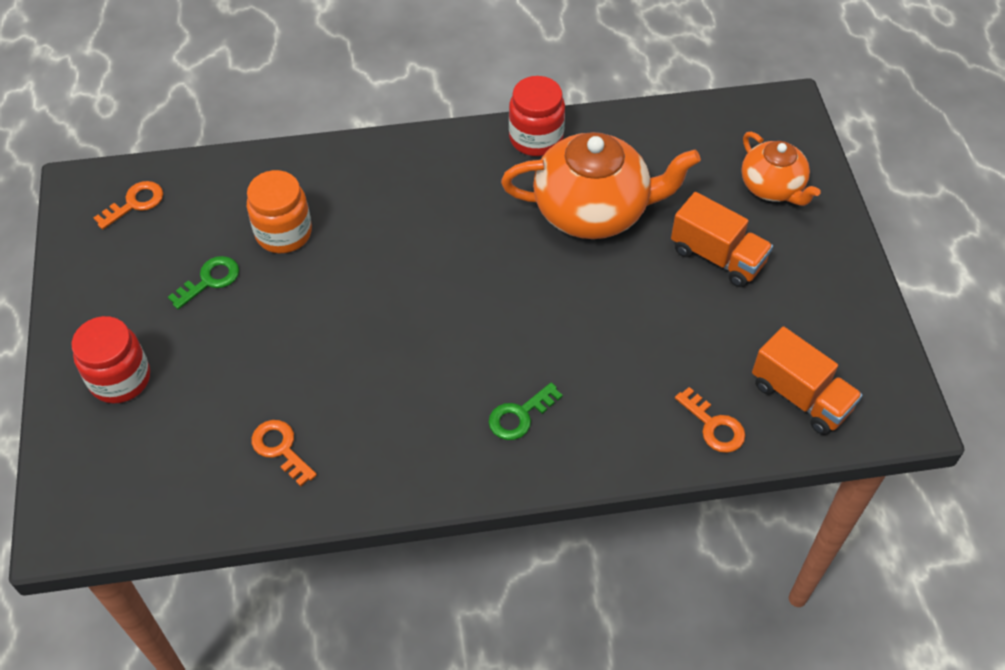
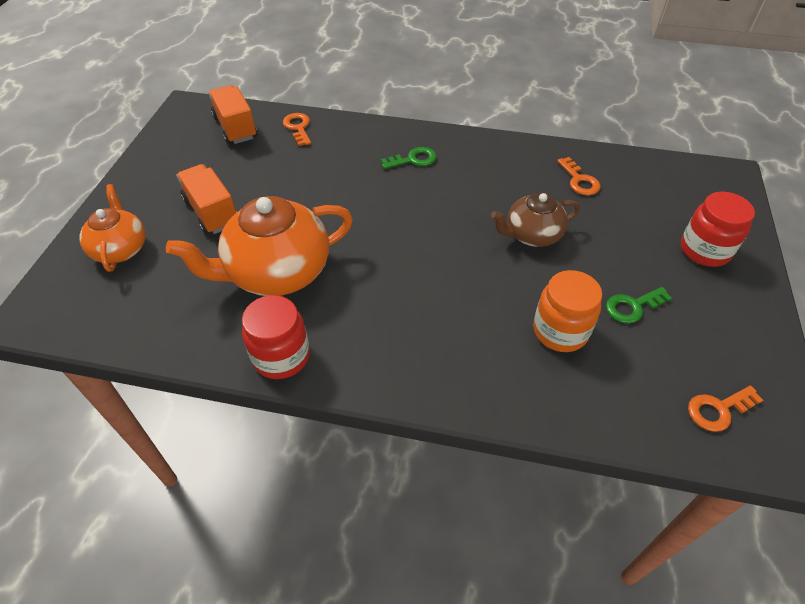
camera: 160 degrees left, 5 degrees down
(331, 339) = (532, 235): none -> brown teapot
(593, 210) = (277, 272): orange teapot -> orange teapot turned 45 degrees counterclockwise

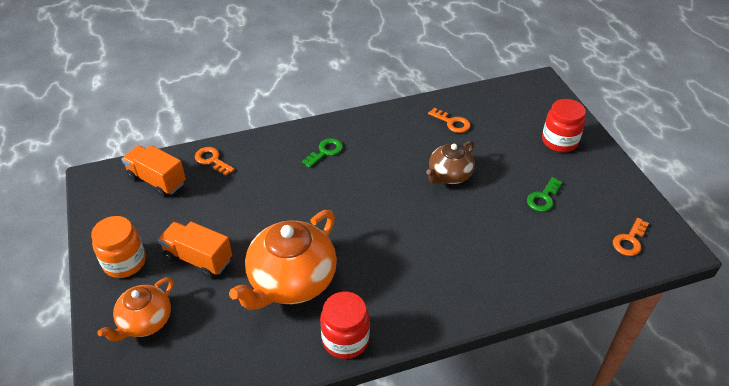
camera: 30 degrees left, 5 degrees down
(120, 249) = (145, 322): orange teapot -> orange teapot turned 105 degrees counterclockwise
(560, 331) = (512, 234): orange jar -> orange jar (125, 262)

